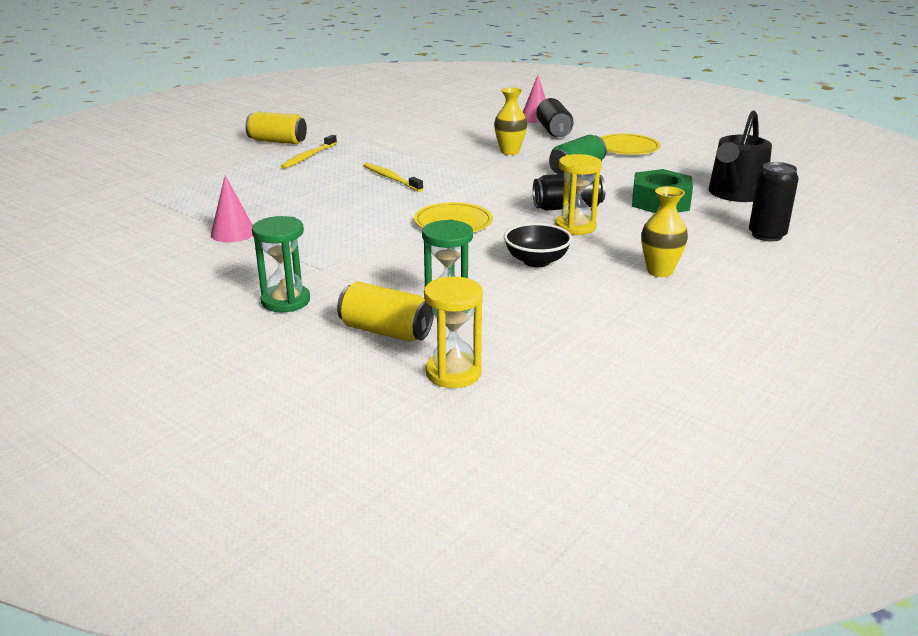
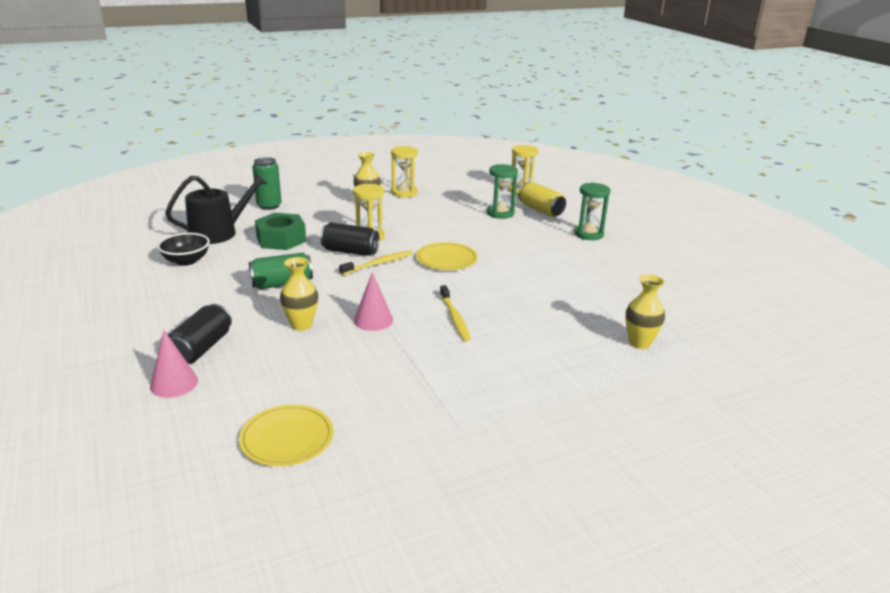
camera: 155 degrees left, 0 degrees up
(208, 194) = (639, 343): none -> yellow vase
(233, 233) = (617, 290): pink cone -> pink cone (373, 320)
(277, 141) = (546, 429): yellow can -> none
(308, 157) = (519, 379): yellow toothbrush -> yellow toothbrush (379, 263)
(536, 261) = (425, 223): black bowl -> black bowl (186, 261)
(627, 148) = (186, 299): yellow plate -> yellow plate (287, 438)
(643, 307) = (404, 193): none -> yellow hourglass
(767, 235) = (269, 206): black can -> green can

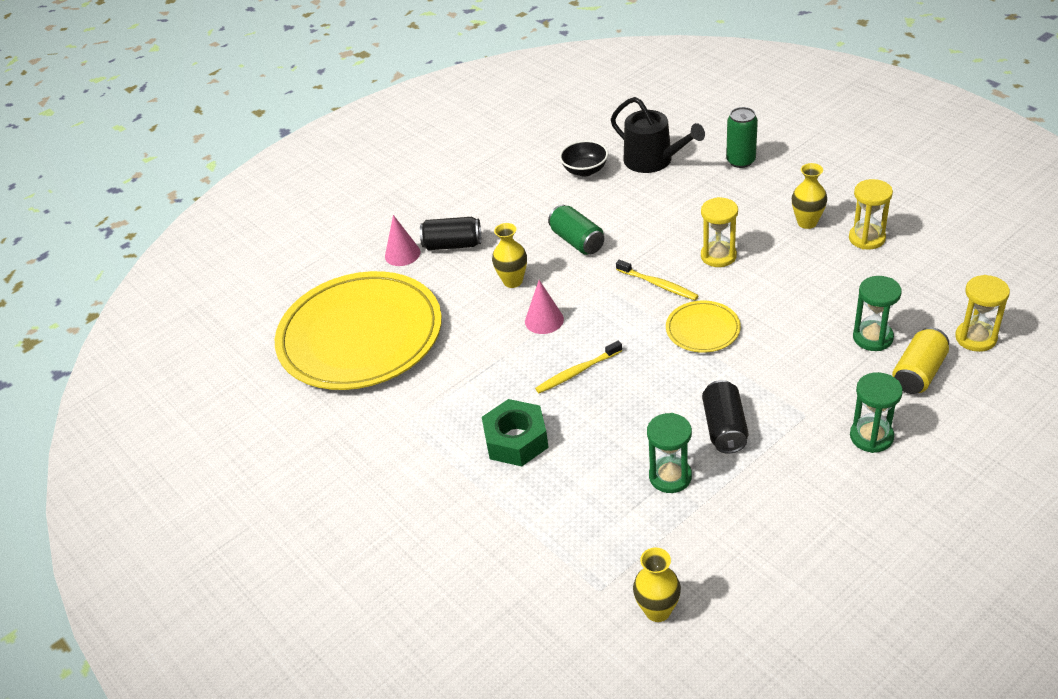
camera: 80 degrees right, 15 degrees up
(281, 239) = (667, 202): green nut -> green nut (516, 440)
(287, 438) = (360, 335): yellow plate -> yellow plate, size x2.35
(350, 251) = (672, 256): black can -> black can (724, 428)
(596, 304) = (670, 476): none -> green hourglass
(639, 343) = (601, 526): yellow vase -> yellow vase (657, 610)

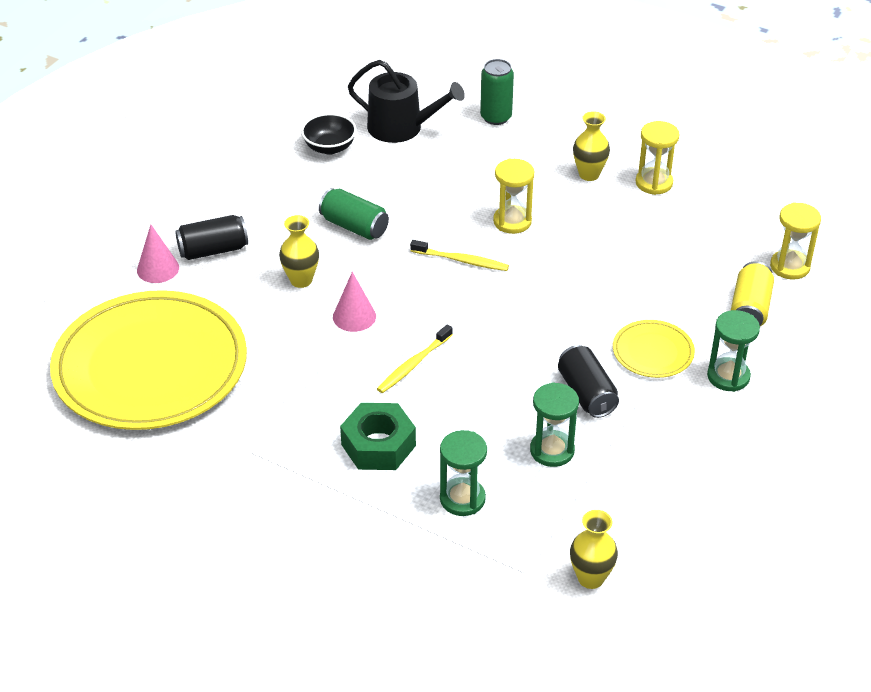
camera: 25 degrees left, 0 degrees up
(702, 329) = (526, 299): yellow plate -> yellow plate (653, 352)
(872, 338) = (695, 281): green hourglass -> green hourglass (462, 499)

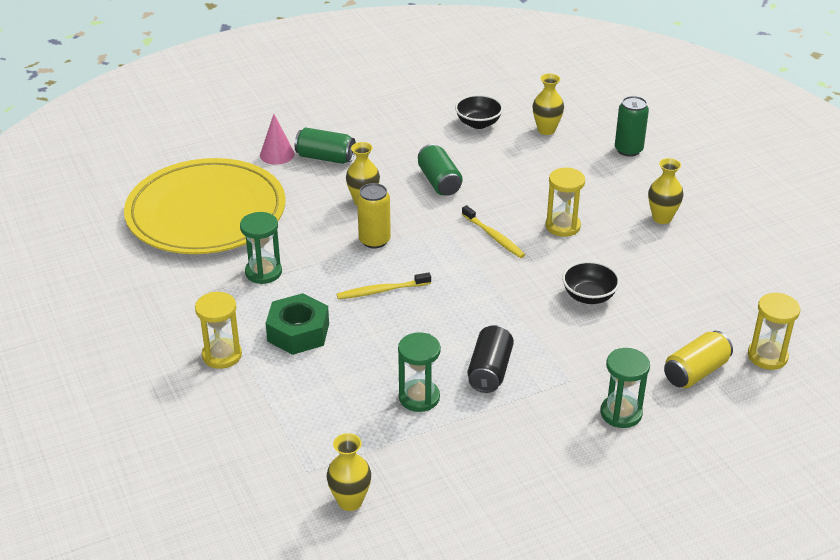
camera: 35 degrees right, 5 degrees down
(213, 250) = (325, 158): black can -> green can
(354, 316) = (374, 240): pink cone -> yellow can
(401, 127) = (546, 130): black watering can -> yellow vase
(462, 499) = (317, 397): green hourglass -> green hourglass (263, 272)
(600, 280) = (589, 296): none -> black bowl
(653, 352) = (576, 366): yellow plate -> none
(654, 183) = (711, 245): yellow hourglass -> yellow hourglass (222, 355)

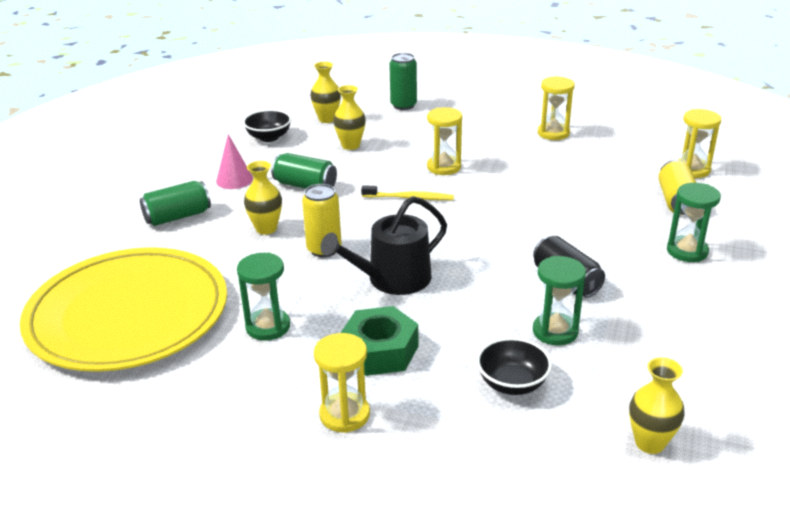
camera: 45 degrees left, 5 degrees down
(277, 154) = (126, 236): pink cone -> pink cone (234, 180)
(381, 291) = (392, 279): yellow toothbrush -> black watering can
(589, 296) = (538, 197): black bowl -> black bowl (512, 384)
(662, 218) = (495, 131): yellow vase -> yellow vase (350, 145)
(709, 249) = (553, 133): none -> yellow hourglass

